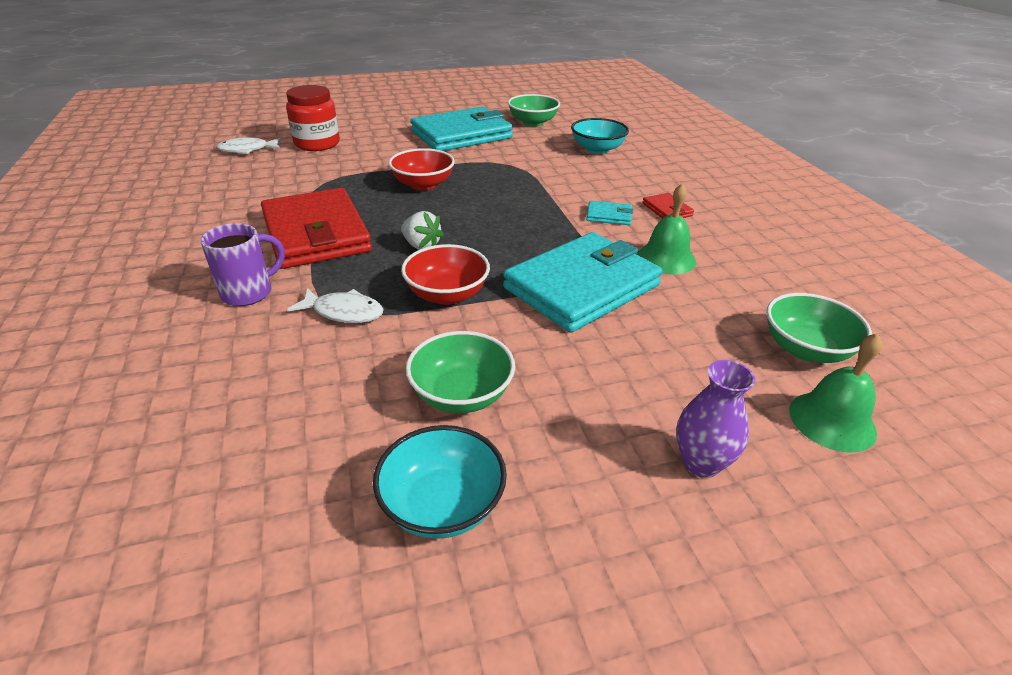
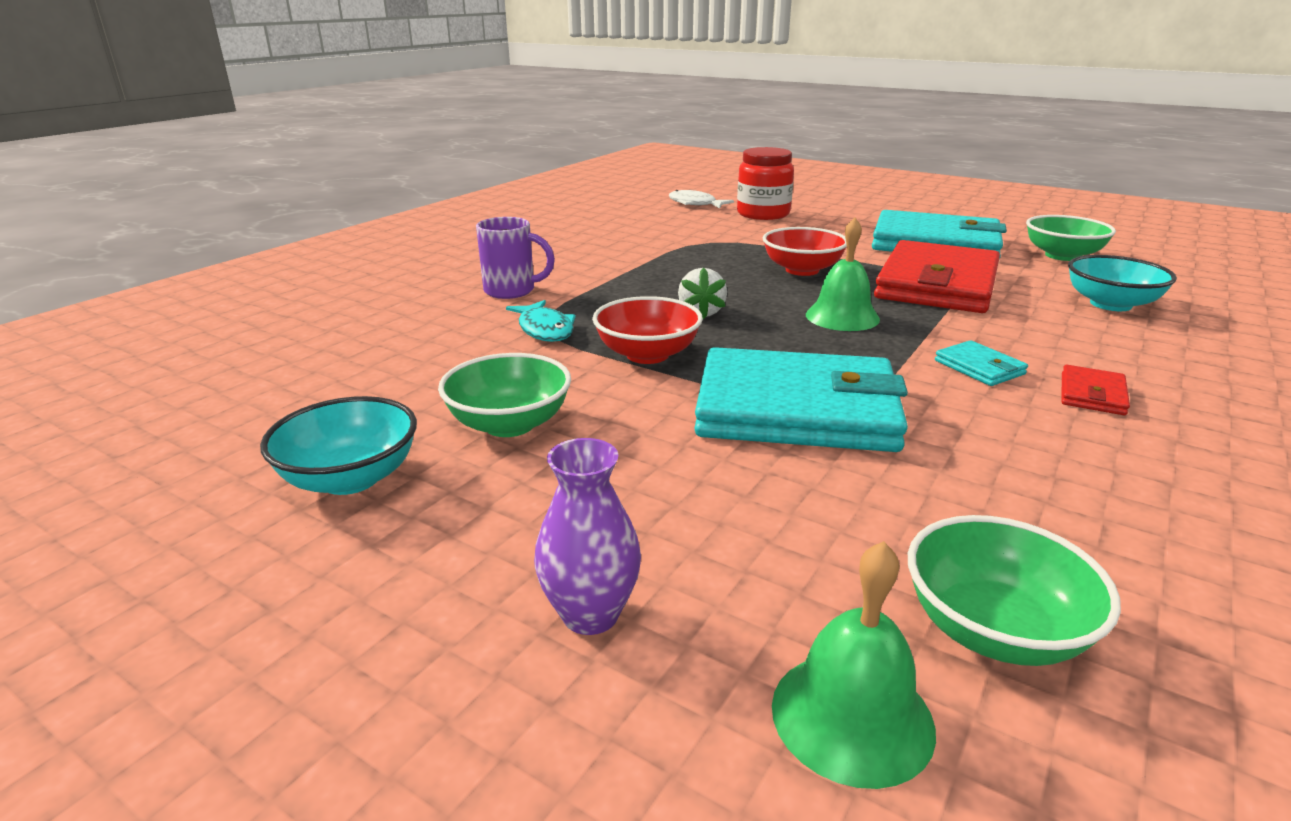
camera: 50 degrees right, 10 degrees down
(316, 234) = (632, 273): red wallet -> red wallet (936, 284)
(344, 312) = (545, 330): white fish -> turquoise fish
(666, 258) = (974, 436): green bell -> green bell (842, 316)

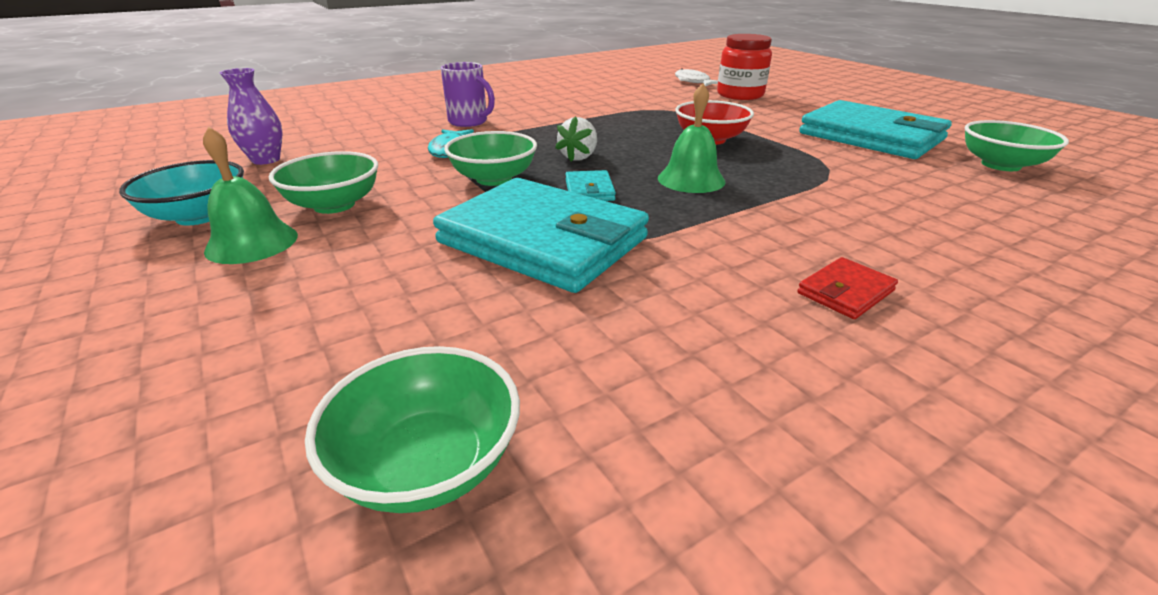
camera: 25 degrees right, 5 degrees up
(590, 614) = (183, 341): purple vase -> purple vase (266, 160)
(647, 354) = (494, 179): red bowl -> green bowl
(852, 716) = (216, 484): green bell -> green bell (252, 243)
(936, 284) = (821, 169): red wallet -> none
(979, 367) = (758, 243): turquoise wallet -> turquoise wallet (589, 190)
(1110, 304) = (994, 216): turquoise bowl -> none

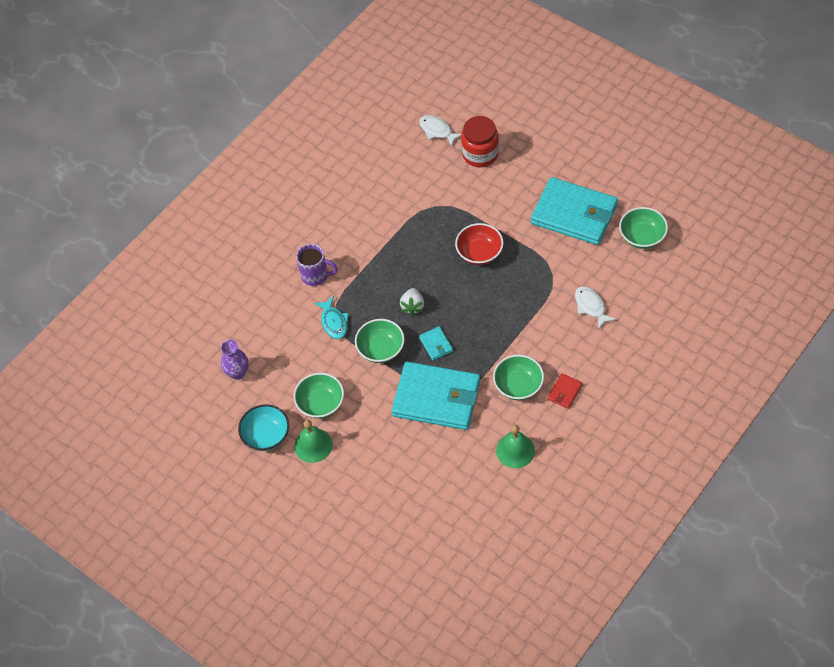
camera: 15 degrees left, 25 degrees up
(428, 464) = (461, 513): green bowl -> green bowl (518, 386)
(691, 179) = (483, 314): green bell -> green bell (515, 450)
(908, 205) = (591, 306): none -> white fish

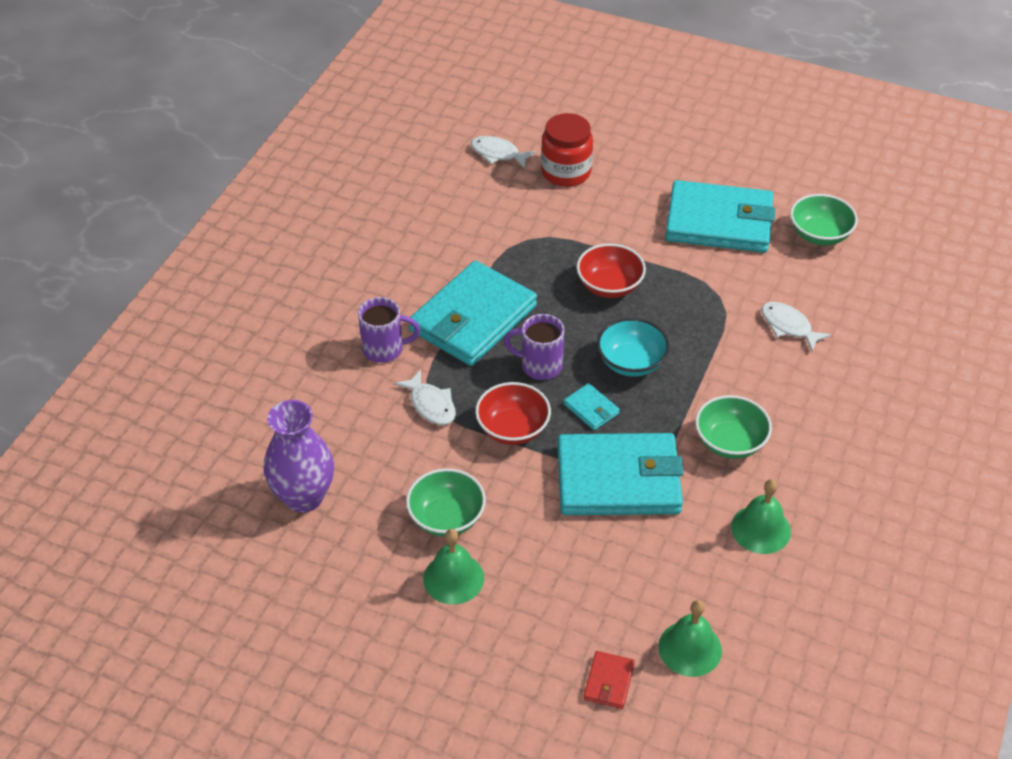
camera: 20 degrees left, 10 degrees down
(237, 372) = (304, 497): purple vase -> purple vase, size x1.58
(266, 436) = (375, 578): turquoise bowl -> turquoise bowl (631, 362)
(334, 322) = (431, 405): turquoise fish -> white fish
(380, 262) = (473, 318): none -> turquoise wallet
(381, 349) = (513, 428): green bowl -> red bowl
(412, 306) = (539, 366): white strawberry -> purple mug
(441, 520) = (690, 648): none -> green bell
(564, 392) = (798, 439): red wallet -> red wallet (609, 682)

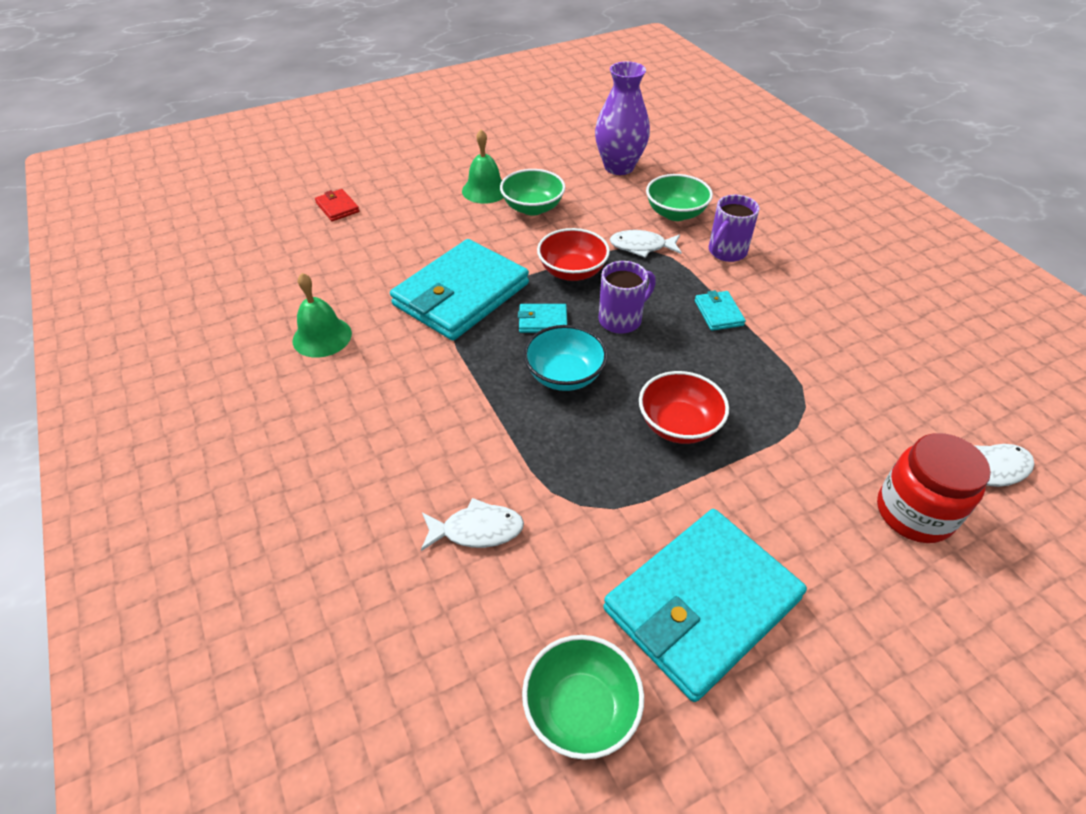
camera: 130 degrees right, 0 degrees up
(473, 318) = (718, 313): turquoise wallet -> turquoise wallet, size x0.41
(690, 648) = (304, 247): green bell -> none
(730, 442) = (411, 377): green bowl -> green bowl (675, 213)

